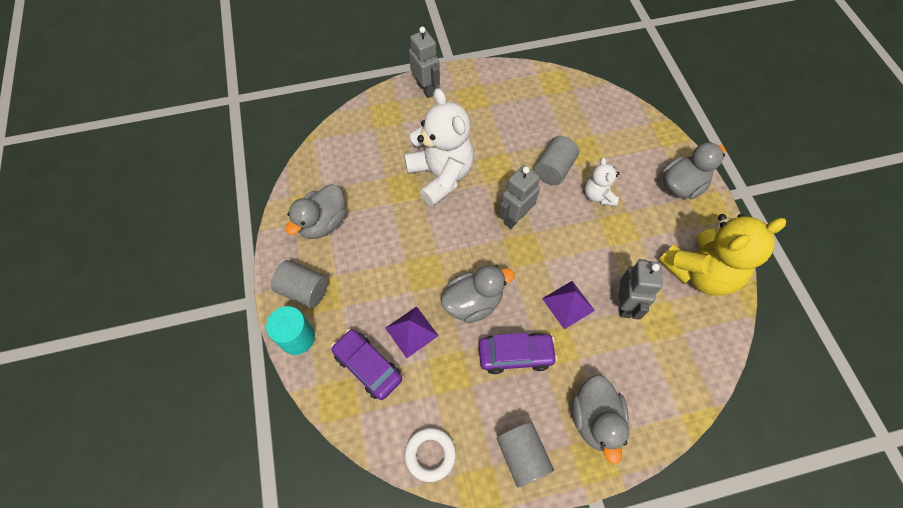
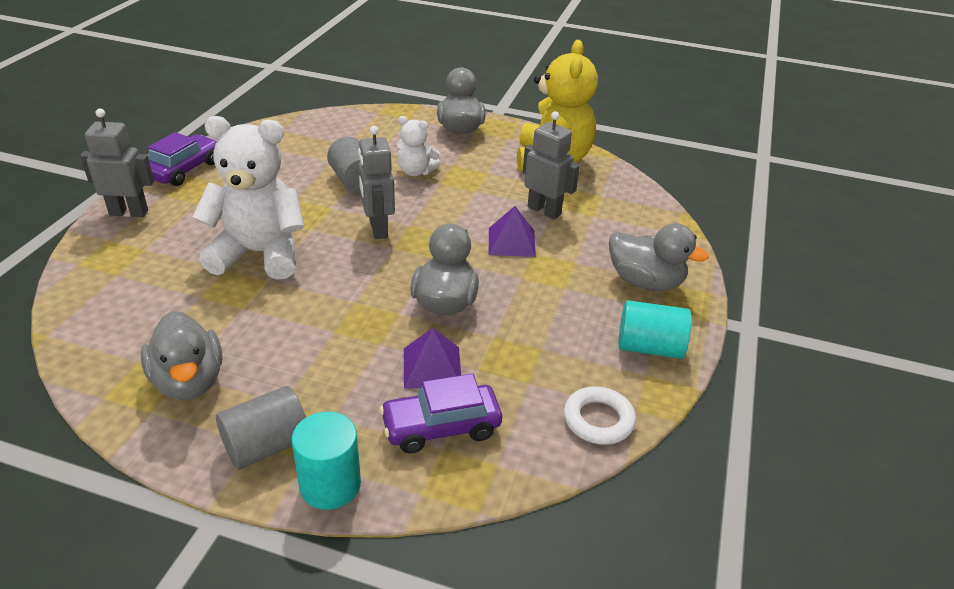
camera: 60 degrees left, 25 degrees down
(515, 355) = (534, 301): purple car -> purple car (184, 169)
(522, 456) = (649, 347): grey cylinder -> turquoise cylinder

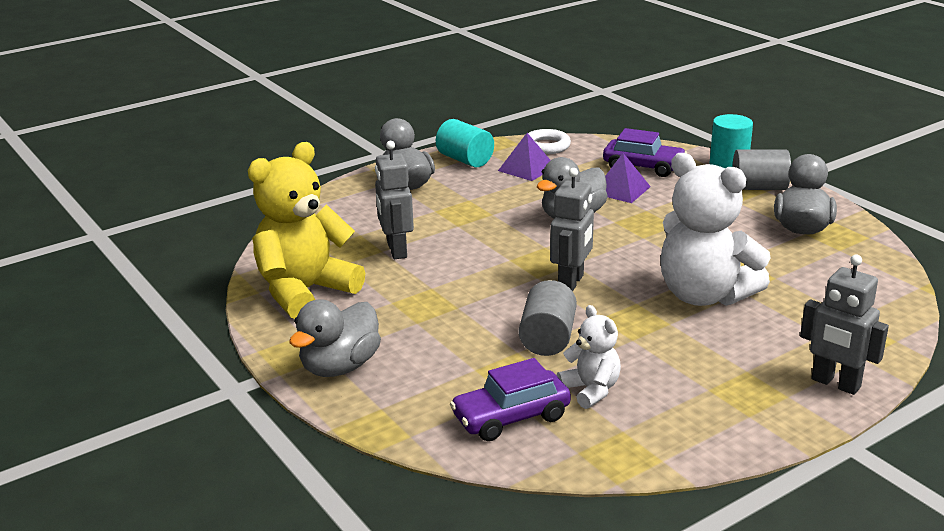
camera: 140 degrees left, 10 degrees down
(184, 169) = (750, 426): purple car -> purple car (511, 417)
(416, 172) = (467, 327): white teddy bear -> white teddy bear (591, 390)
(511, 242) = (464, 237): purple pyramid -> purple pyramid (527, 168)

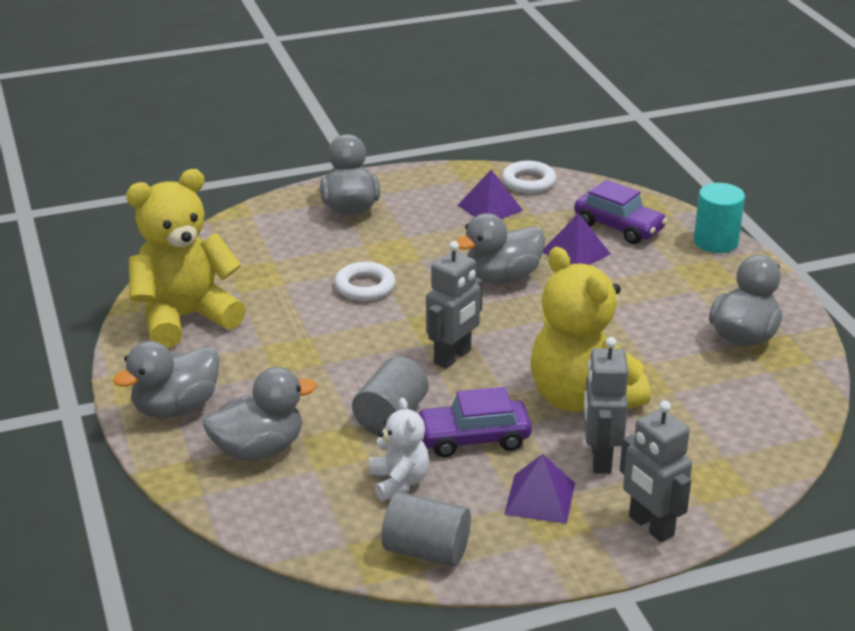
camera: 15 degrees right, 5 degrees up
(396, 250) = (298, 286): grey robot -> grey robot (600, 459)
(442, 387) = (258, 449): none -> grey duck
(457, 242) = (365, 286): none -> white ring
(465, 160) = (430, 185): turquoise cylinder -> none
(511, 417) = (305, 494): purple car -> purple car (473, 438)
(704, 295) = (581, 398): white teddy bear -> yellow teddy bear
(725, 380) = (539, 498): none -> purple pyramid
(759, 187) = (731, 276): grey cylinder -> grey cylinder (426, 550)

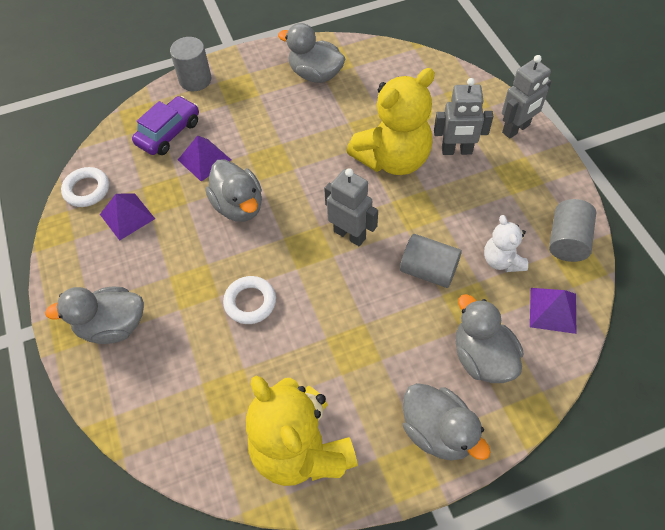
camera: 90 degrees left, 25 degrees up
(399, 482) = (502, 260): white teddy bear -> white teddy bear turned 90 degrees counterclockwise
(473, 438) = (447, 219): purple car -> none
(539, 498) = (502, 182): purple pyramid -> purple pyramid (553, 310)
(716, 242) = (195, 80): turquoise cylinder -> grey cylinder

